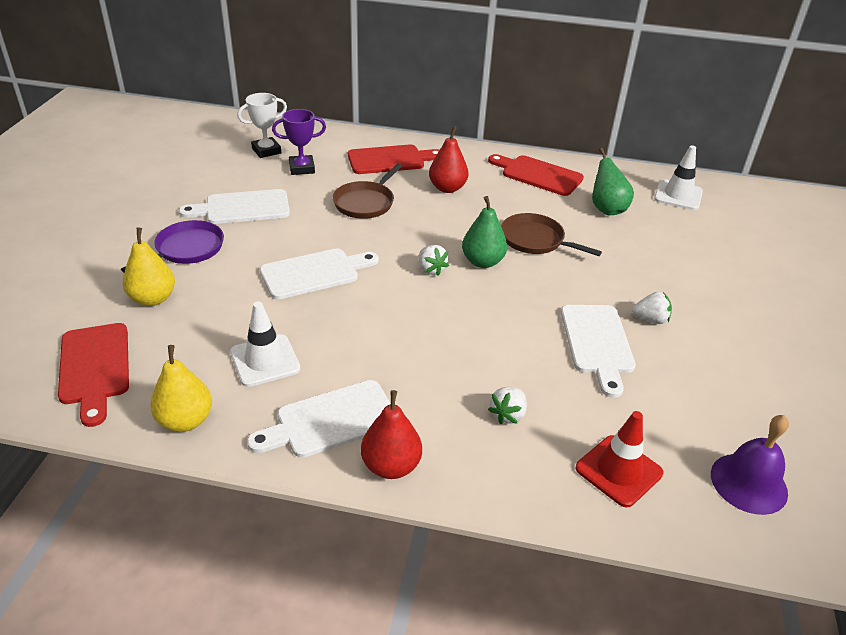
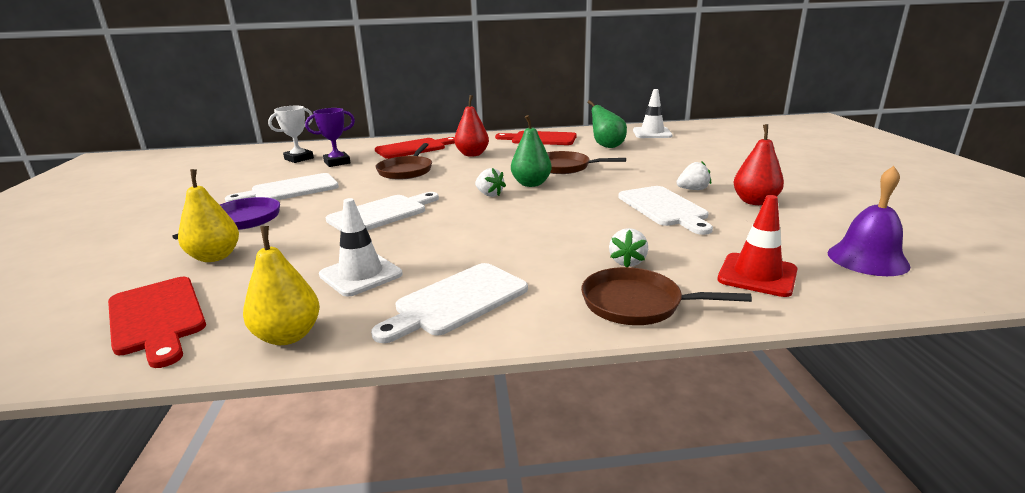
camera: 15 degrees left, 15 degrees down
(391, 466) = (543, 319): red pear -> red pear (755, 202)
(482, 472) = (636, 303): none -> brown pan

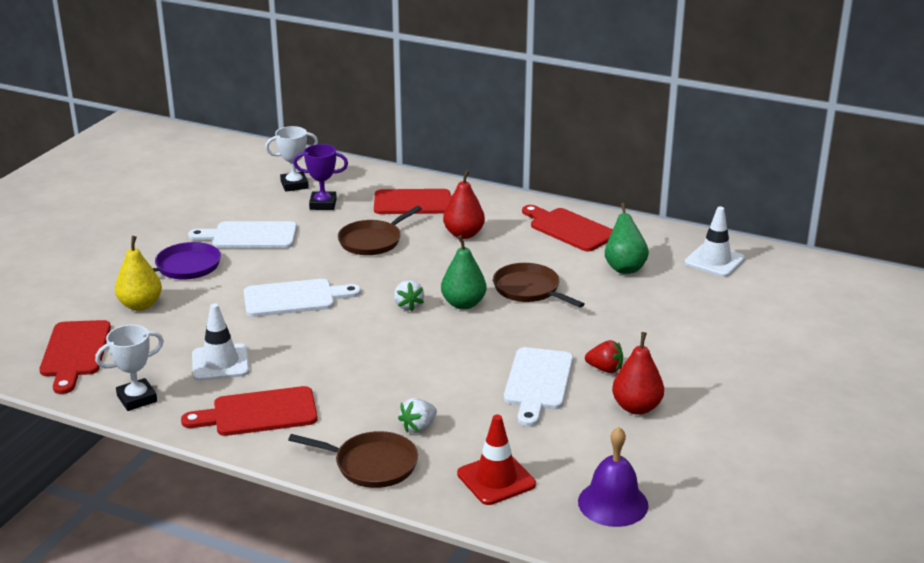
camera: 30 degrees right, 5 degrees up
(288, 336) = (137, 398): yellow pear -> white trophy
(457, 301) = (259, 413): white cutting board -> red cutting board
(636, 303) = (372, 465): brown pan -> brown pan turned 150 degrees clockwise
(693, 189) = (605, 369): white strawberry -> red strawberry

